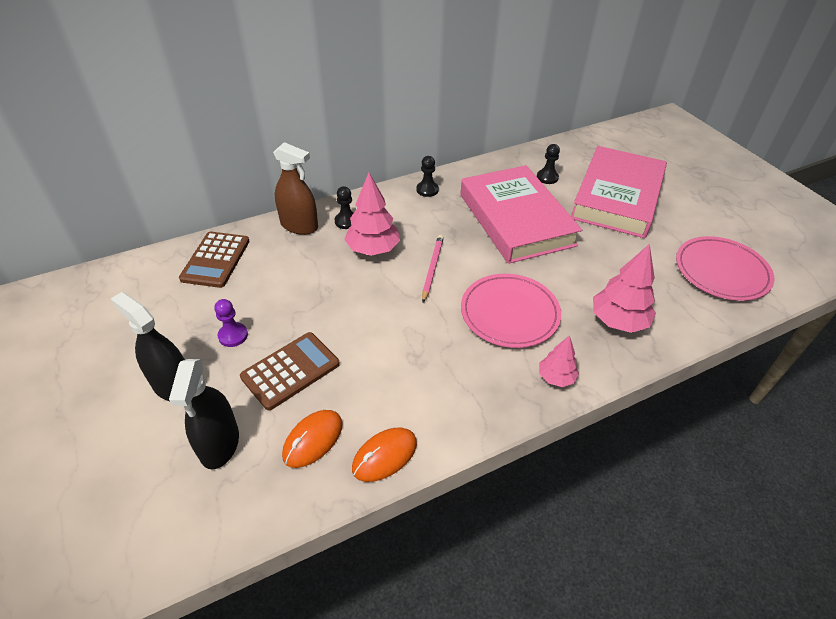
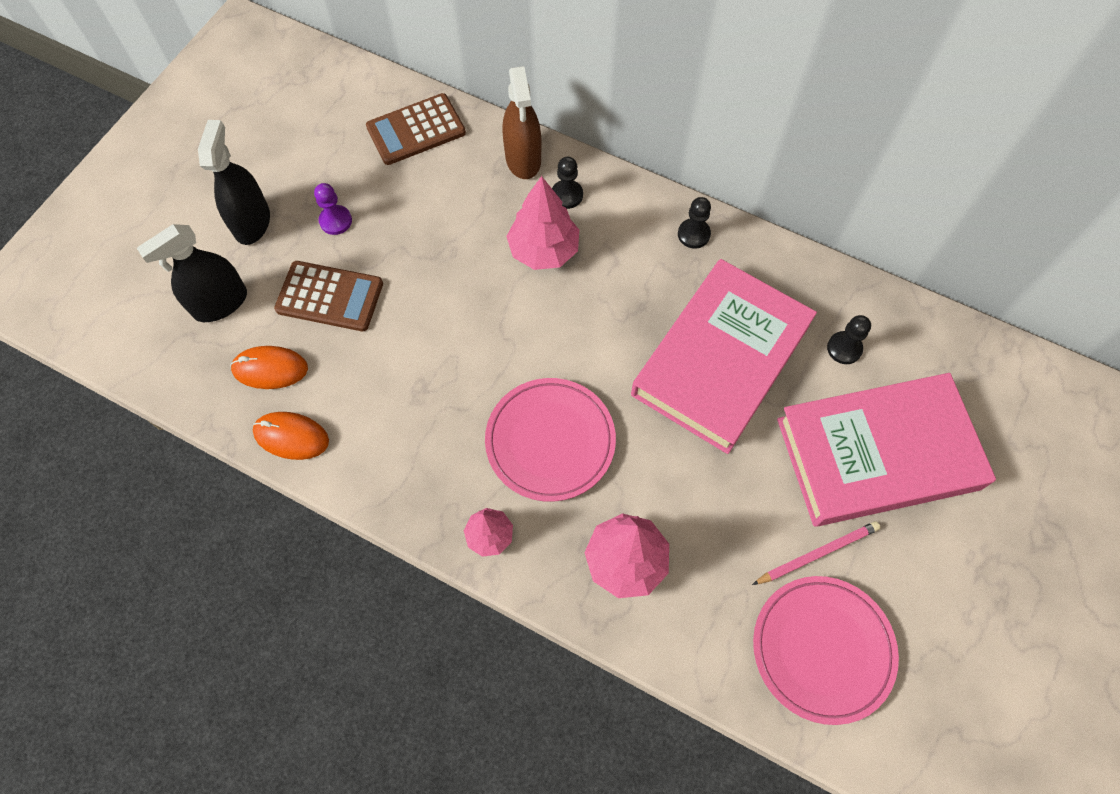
camera: 55 degrees right, 20 degrees up
(432, 268) = (560, 325): pink pencil -> pink pencil (817, 553)

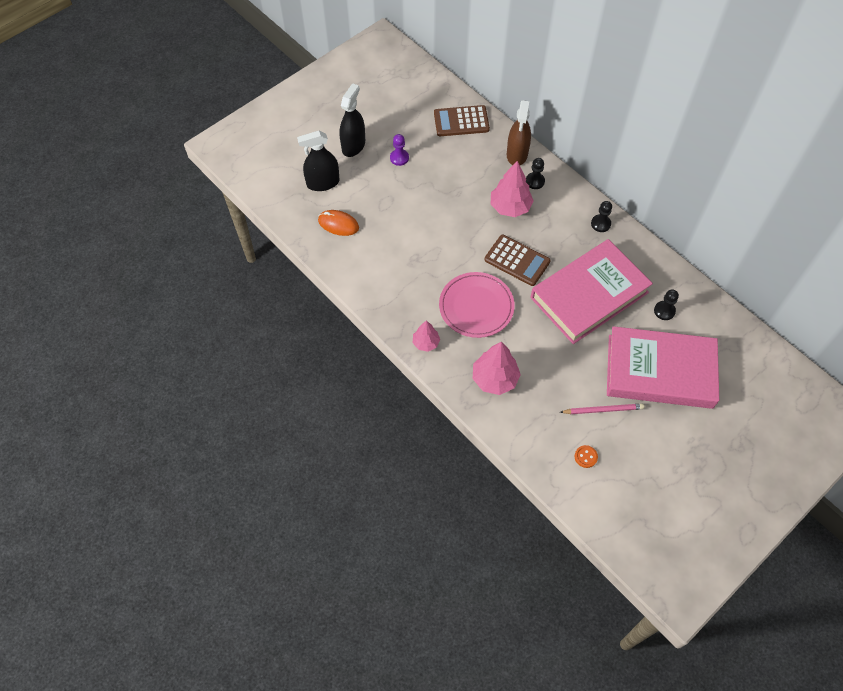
camera: 20 degrees right, 5 degrees down
(291, 436) = (338, 261): orange mouse -> none
(330, 297) = (382, 197): brown calculator -> brown calculator (517, 261)
(822, 649) = (585, 457): pink plate -> orange button

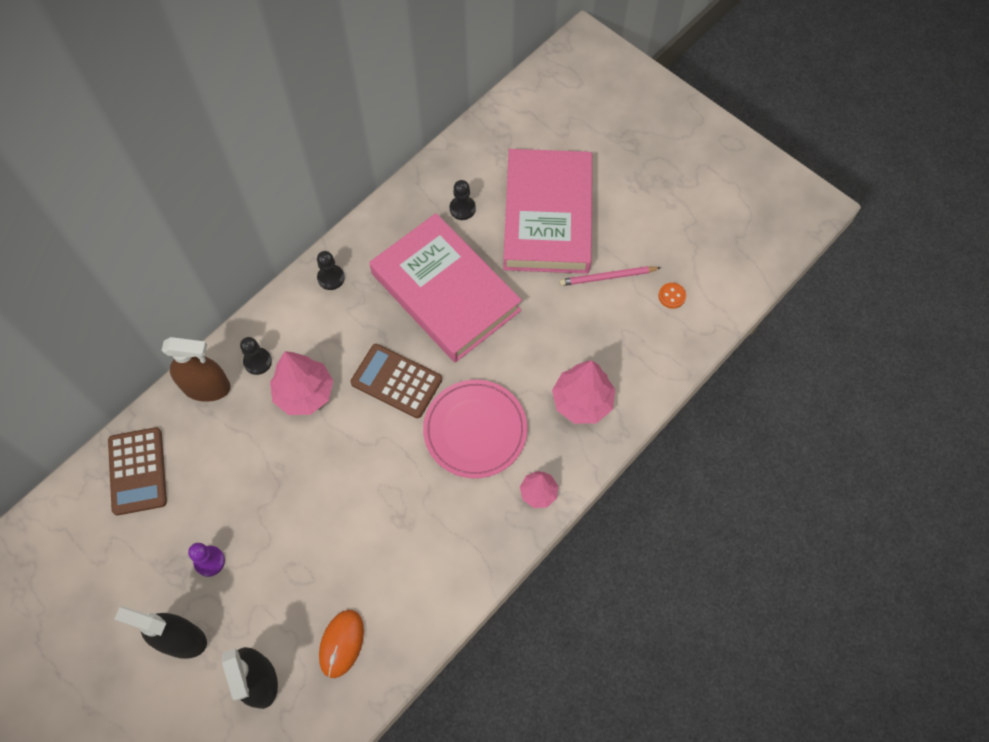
camera: 95 degrees left, 5 degrees up
(517, 261) = (396, 381): brown calculator -> brown calculator turned 90 degrees counterclockwise
(603, 410) = (607, 277): pink pencil -> pink pencil turned 90 degrees counterclockwise

